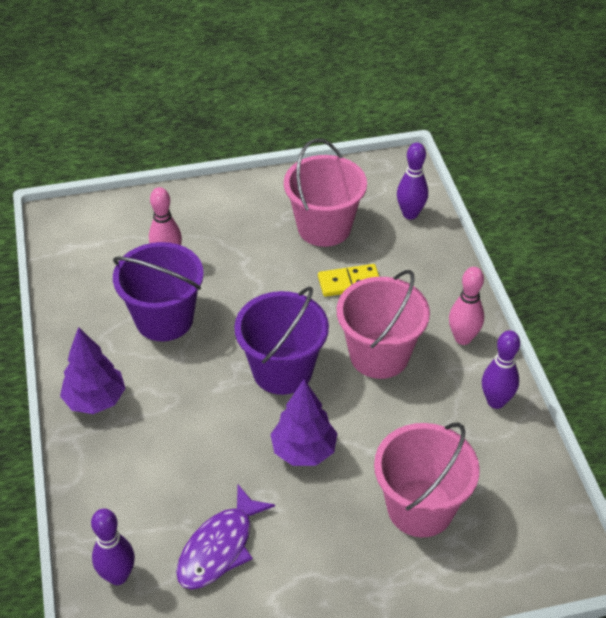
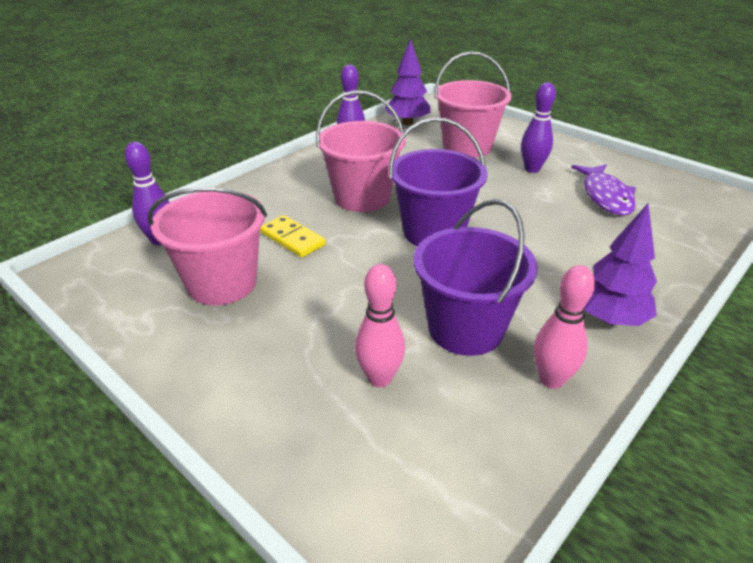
camera: 125 degrees left, 10 degrees down
(118, 576) = (693, 224): purple bowling pin -> purple bowling pin (532, 169)
(219, 547) = (605, 196): purple fish -> purple fish turned 90 degrees clockwise
(304, 451) = (489, 195): purple tree -> purple tree (407, 123)
(463, 338) = (305, 172): pink bowling pin -> pink bowling pin (551, 379)

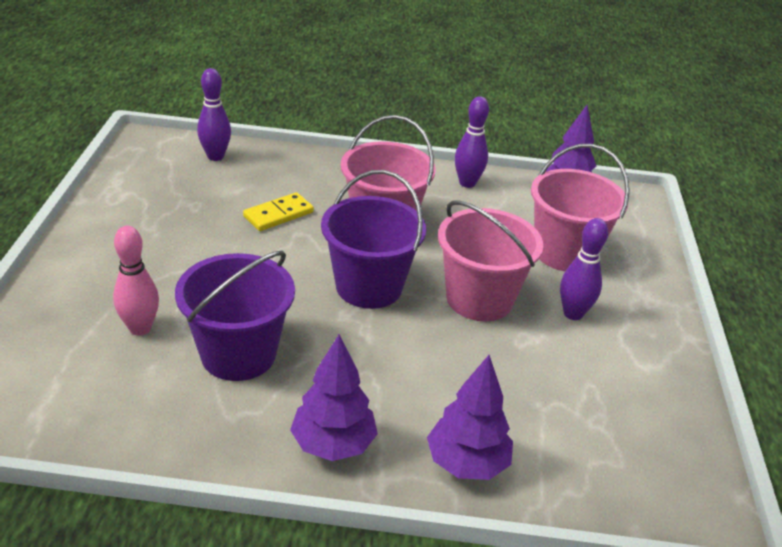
camera: 50 degrees right, 0 degrees up
(222, 283) = (189, 208): pink bucket -> pink bucket (479, 299)
(292, 239) = (278, 214): yellow domino -> yellow domino turned 45 degrees clockwise
(551, 379) = (210, 426): pink bowling pin -> none
(605, 196) = (578, 387): purple fish -> none
(658, 266) = (466, 463): none -> purple tree

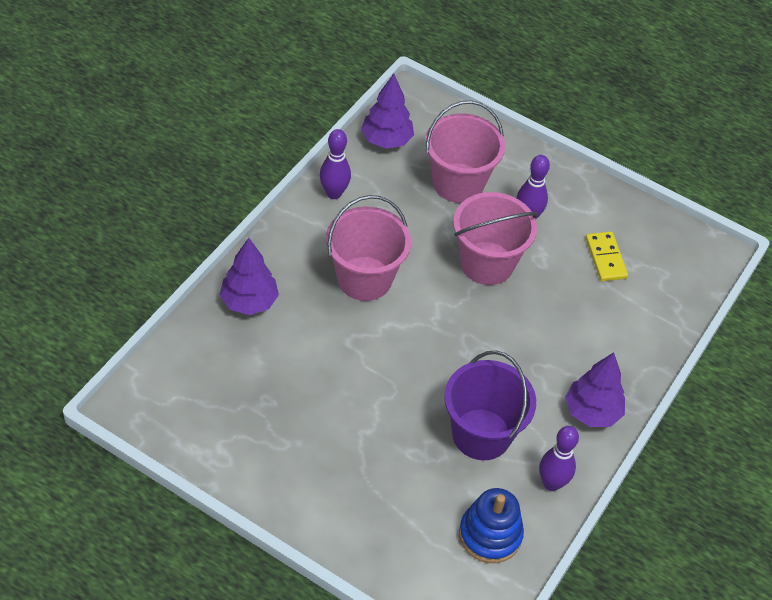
camera: 65 degrees left, 15 degrees up
(97, 397) = (490, 535): none -> blue stacking toy
(140, 328) = (423, 488): pink bowling pin -> none
(215, 156) = (190, 357): purple bowling pin -> purple bowling pin (551, 483)
(278, 214) = (313, 344): yellow domino -> yellow domino (605, 258)
(369, 286) = (441, 323): purple bucket -> none
(466, 463) = (636, 349): purple tree -> purple tree (249, 302)

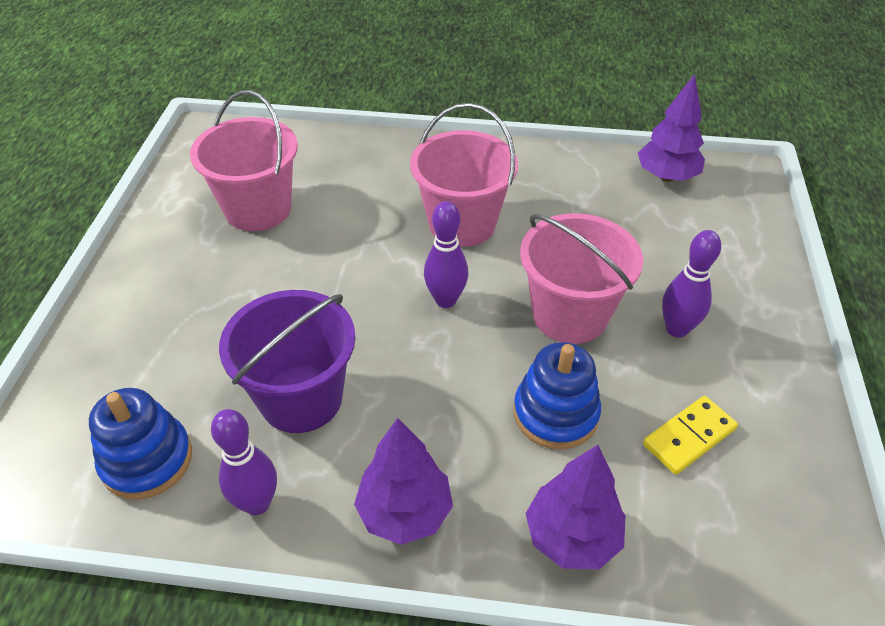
camera: 70 degrees right, 5 degrees down
(249, 302) = (371, 159): purple tree -> purple tree (572, 536)
(334, 193) = (556, 165): purple bowling pin -> purple bowling pin (445, 300)
(458, 183) = (666, 250): pink bucket -> pink bucket (258, 209)
(559, 310) = (555, 414): none -> blue stacking toy

